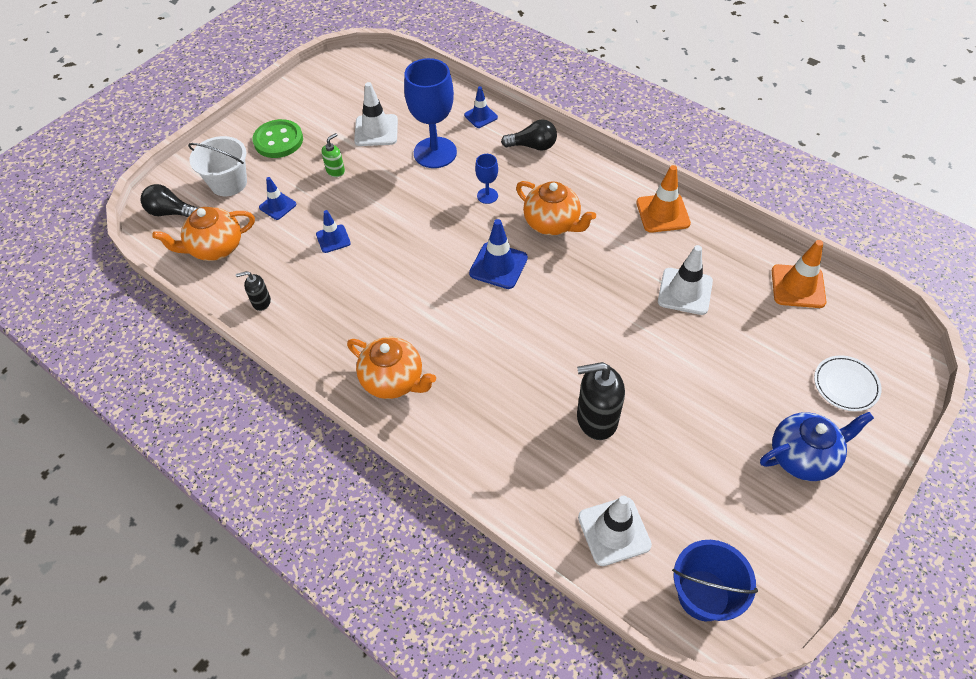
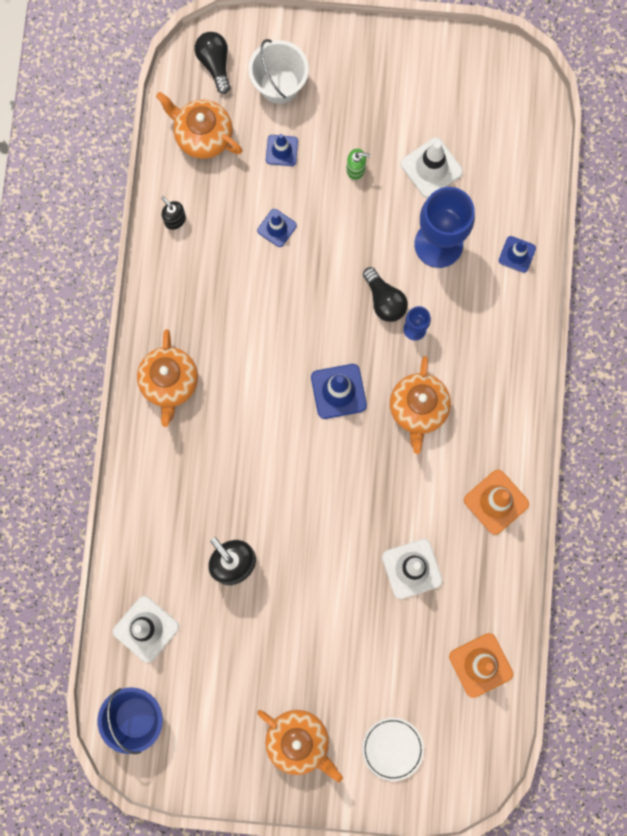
camera: 55 degrees right, 25 degrees up
(278, 140) = (359, 86): green button -> none
(533, 146) = (508, 330): black light bulb -> black light bulb (384, 300)
(803, 456) = (299, 741): blue teapot -> orange teapot

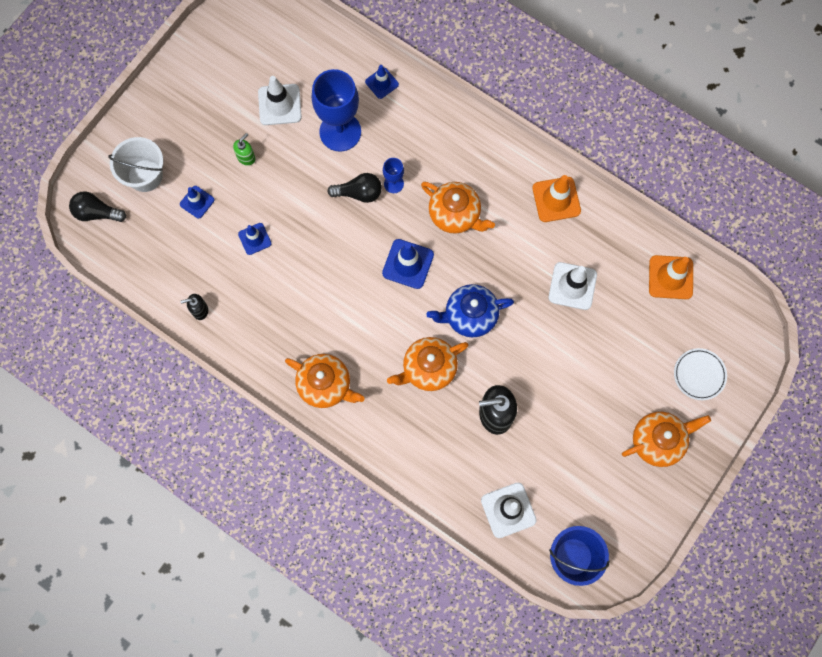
camera: 60 degrees left, 5 degrees down
(203, 136) = (147, 253): orange teapot -> orange teapot (428, 368)
(320, 482) = (469, 316): none -> blue teapot

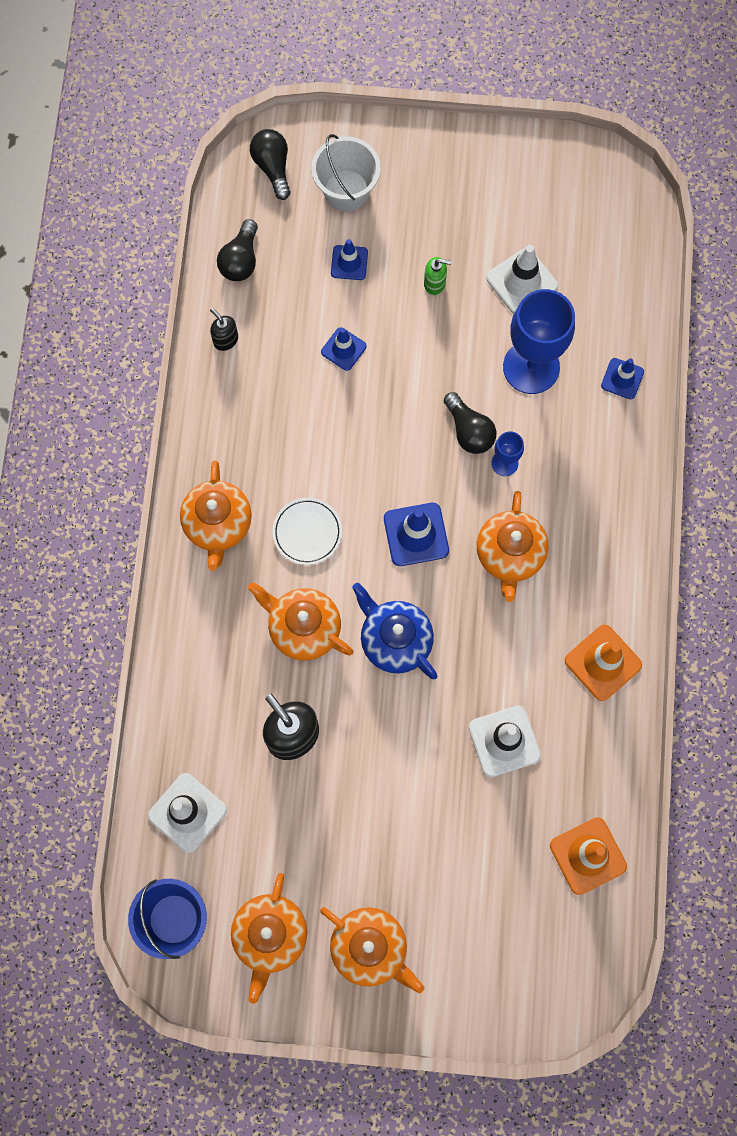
camera: 60 degrees right, 0 degrees up
(149, 270) = (240, 260): none -> black light bulb
(617, 500) = (270, 935): none -> orange teapot
(699, 375) = (483, 956): white plate -> white plate (307, 532)

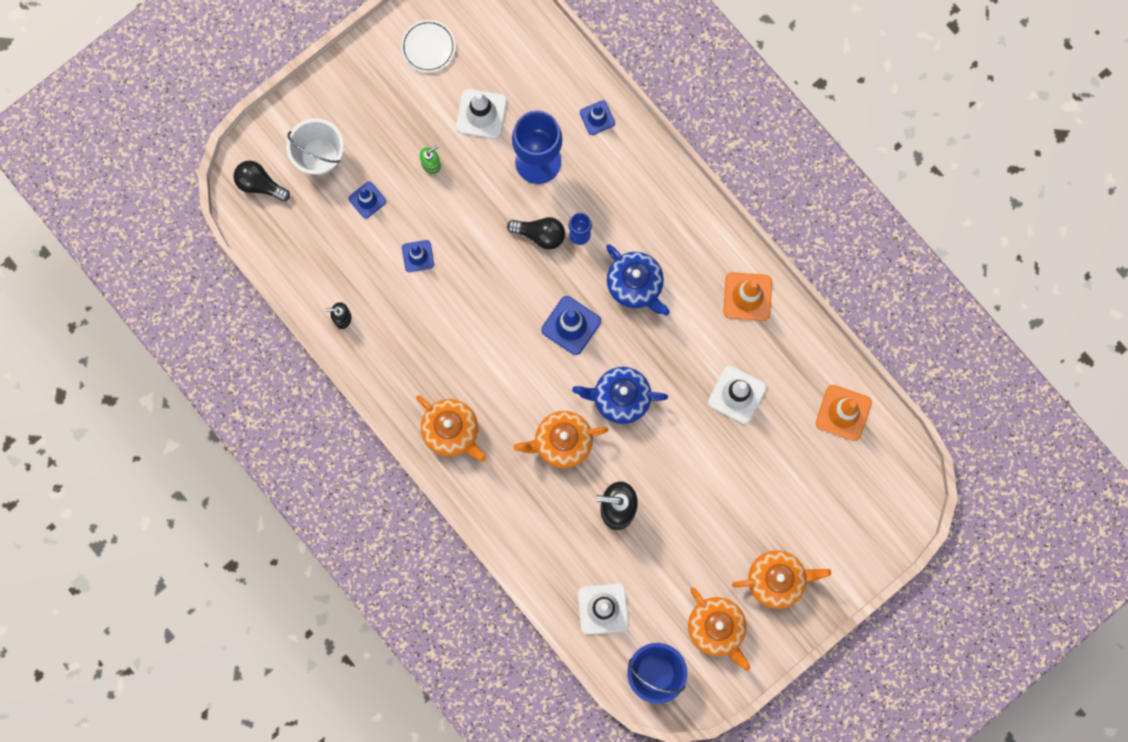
camera: 45 degrees left, 5 degrees up
(240, 260) = (300, 261): black light bulb -> none
(307, 532) = (507, 385): white plate -> white plate (428, 47)
(509, 555) = (635, 285): orange teapot -> blue teapot

